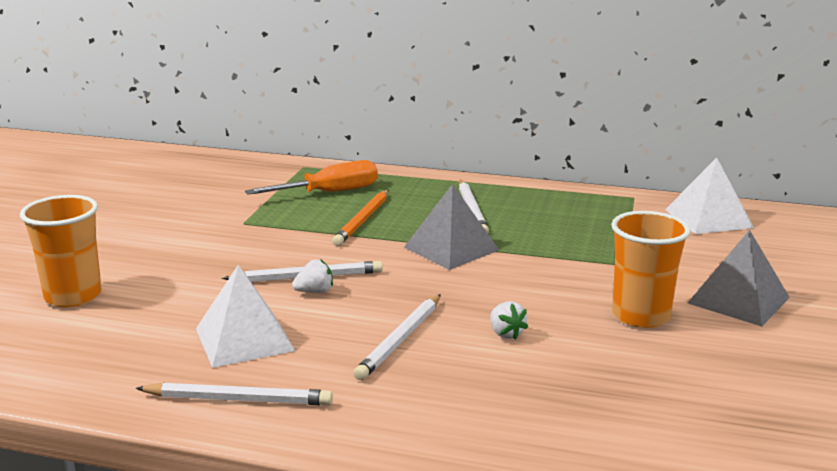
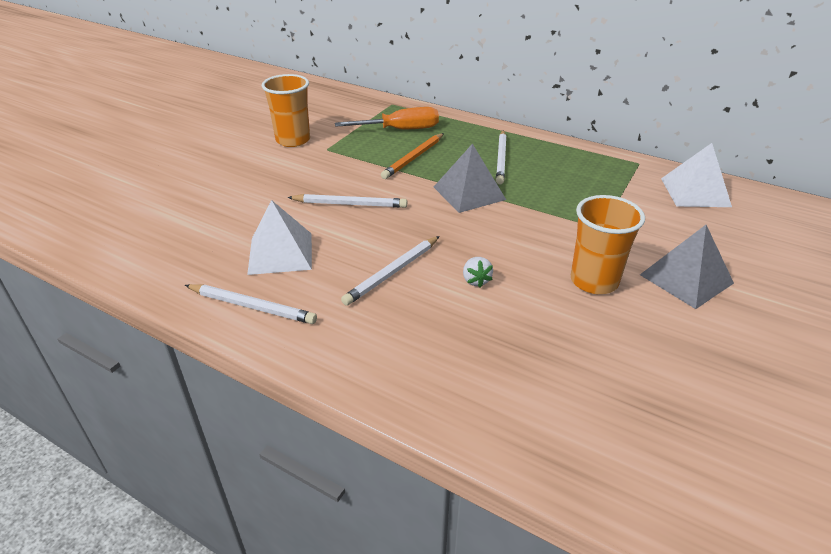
camera: 15 degrees right, 15 degrees up
(73, 296) = (184, 197): orange cup -> orange cup (293, 140)
(315, 292) = (349, 218): white strawberry -> none

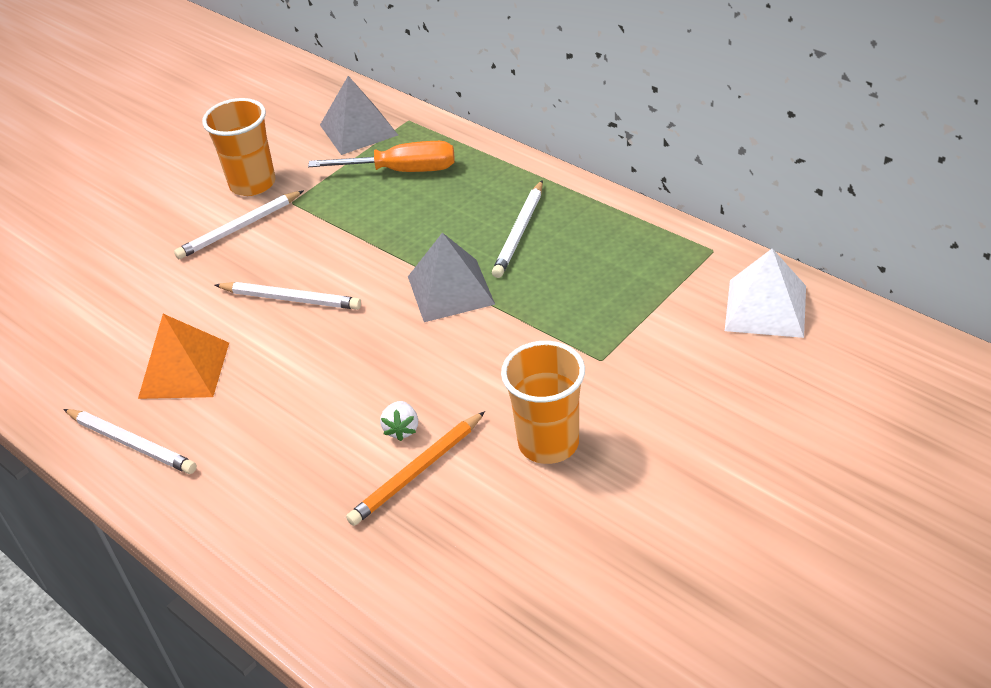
camera: 15 degrees right, 5 degrees up
(280, 253) = (184, 370): white pyramid -> orange pyramid
(392, 272) = (306, 409): white pencil -> white pencil (239, 228)
(413, 158) = (400, 224): orange pencil -> orange pencil (417, 472)
(686, 278) = (670, 449): grey pyramid -> grey pyramid (358, 130)

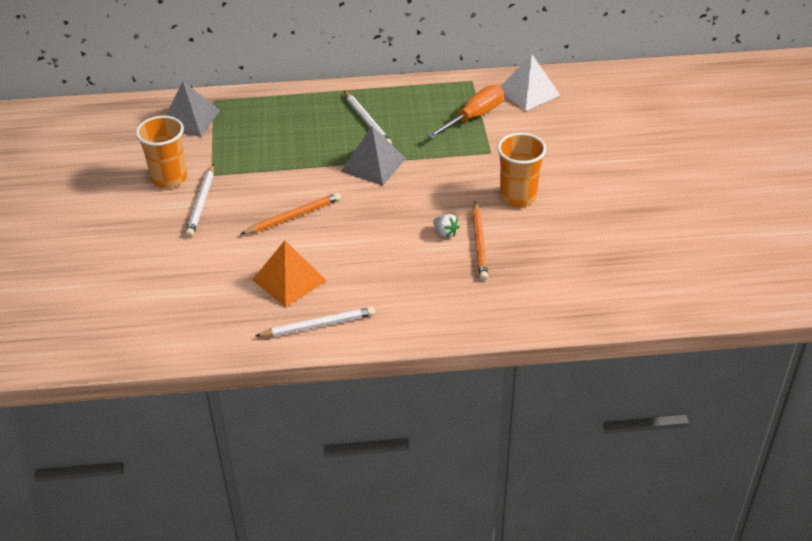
camera: 50 degrees left, 0 degrees up
(291, 299) = (293, 216): white pencil -> orange pencil
(401, 171) = (253, 126): orange screwdriver -> orange screwdriver (474, 117)

